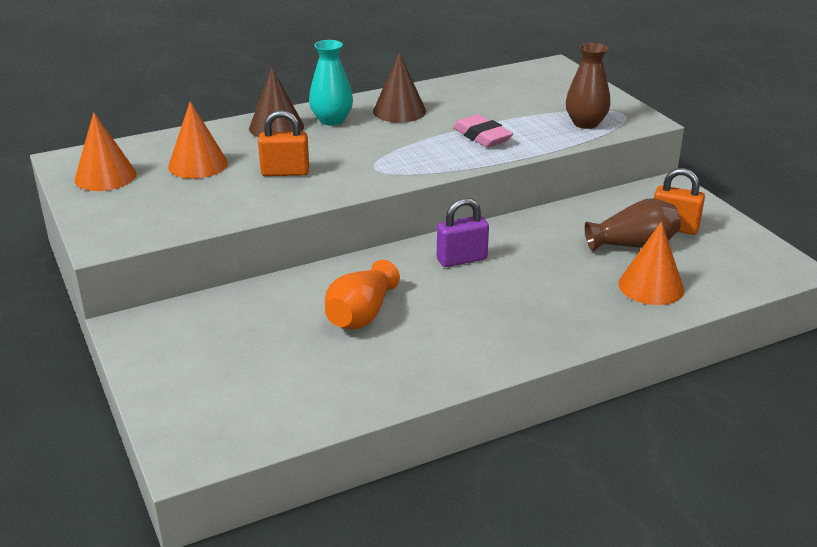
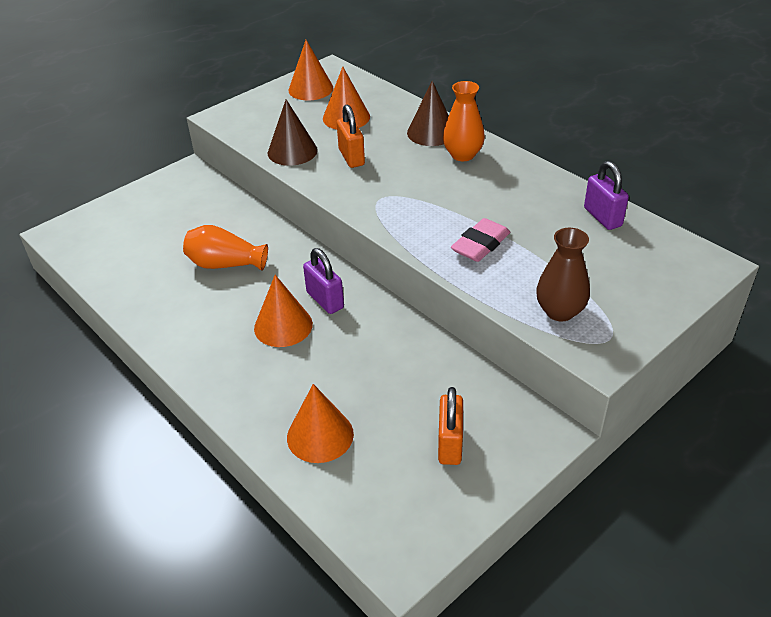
camera: 75 degrees right, 10 degrees up
(331, 120) = (463, 155): turquoise vase -> orange vase
(399, 111) = (507, 185): brown cone -> brown cone (292, 151)
(473, 86) = (602, 217): none -> purple padlock
(490, 288) = (283, 326): none -> orange cone
(633, 245) = (397, 413): brown vase -> none

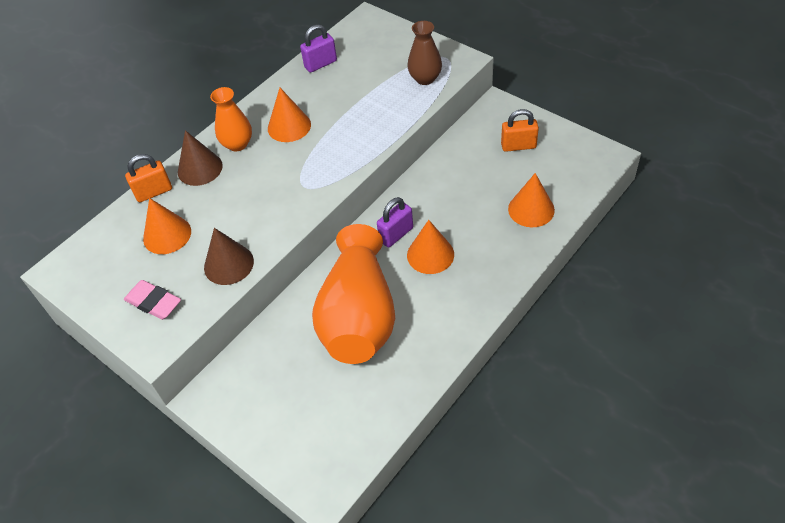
camera: 95 degrees left, 10 degrees up
(225, 264) = (359, 316): orange vase -> orange vase, size x1.96
(310, 89) = (102, 277): orange cone -> orange cone (289, 126)
(351, 157) = (240, 217): orange padlock -> orange padlock (154, 192)
(480, 245) = (360, 121): pink eraser -> pink eraser (154, 303)

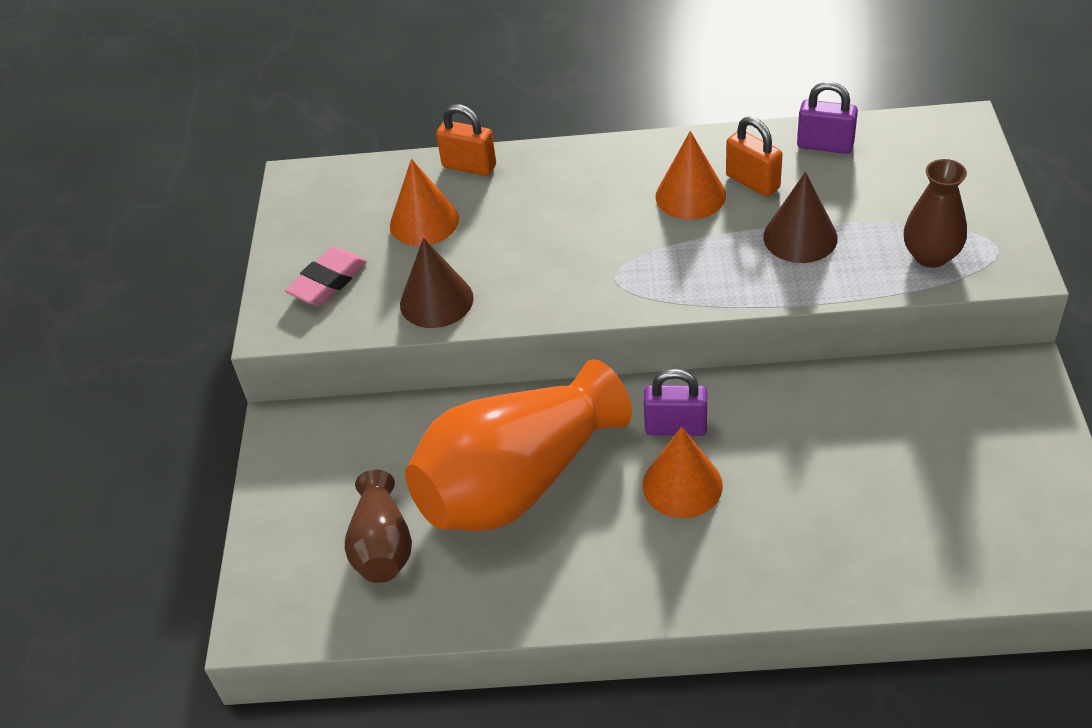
camera: 50 degrees right, 5 degrees down
(154, 303) = (328, 282): pink eraser -> pink eraser turned 45 degrees clockwise
(200, 168) = (541, 174): brown cone -> brown cone (800, 237)
(237, 144) = (611, 175): orange vase -> none
(335, 399) = (382, 546): none -> brown vase
(518, 146) = (978, 448): orange padlock -> orange padlock (752, 182)
(531, 209) = (880, 541): orange cone -> none

